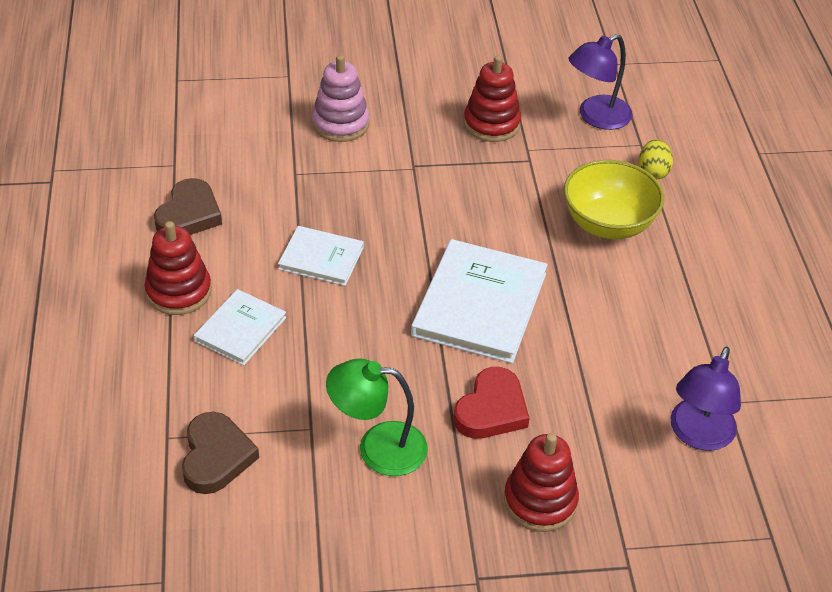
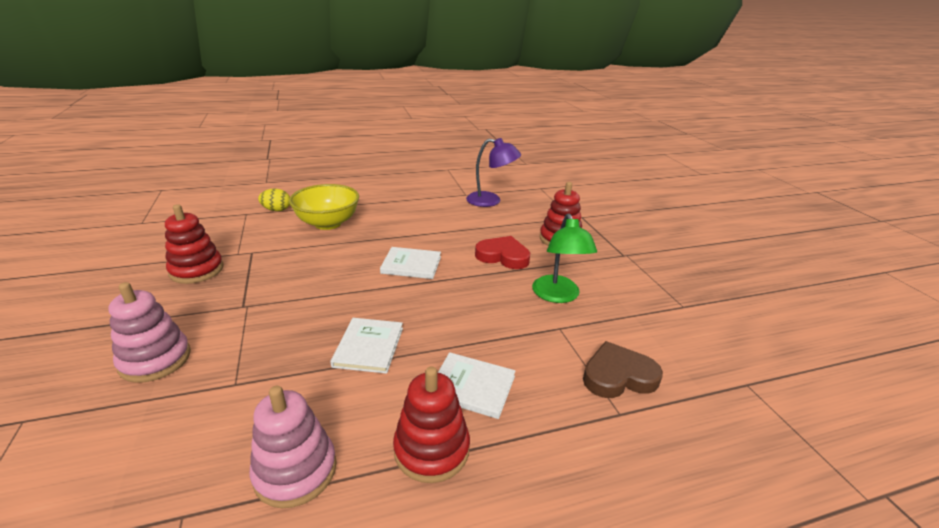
camera: 100 degrees left, 15 degrees down
(189, 214) = (295, 471): brown heart -> pink stacking toy
(479, 304) = (411, 265): white book -> white book, size x0.57
(596, 117) = (208, 228): purple lamp -> none

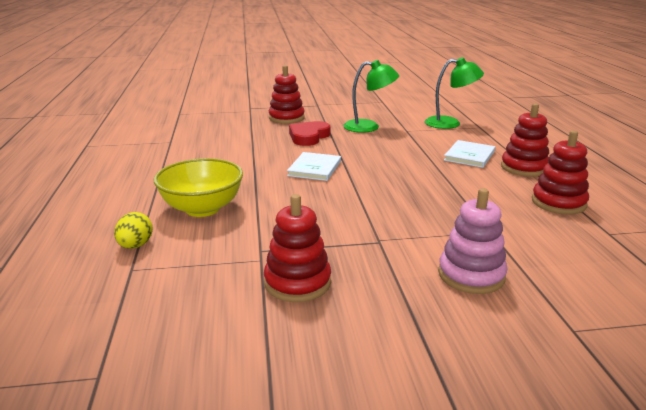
camera: 80 degrees left, 5 degrees down
(295, 471) = (558, 203): pink stacking toy -> red stacking toy
(368, 347) = (435, 184): white book -> none
(491, 201) = (195, 133): purple lamp -> none
(618, 376) = (450, 123): brown heart -> green lamp

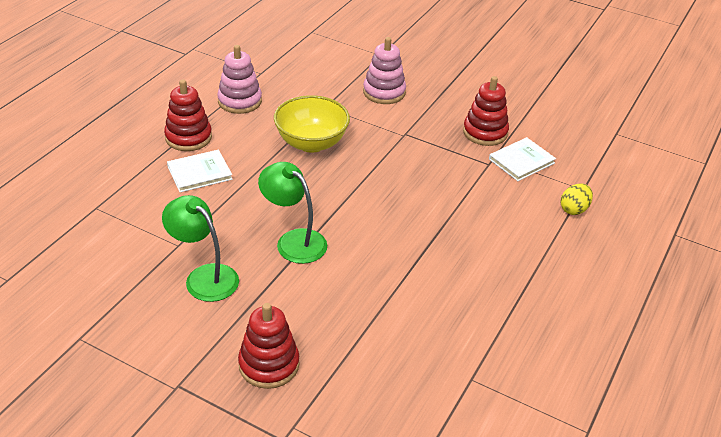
camera: 145 degrees left, 15 degrees up
(202, 208) = (503, 225): yellow bowl -> yellow bowl (311, 143)
(308, 137) = (299, 294): red heart -> none
(315, 168) = (360, 230): white book -> white book (521, 161)
(450, 123) = (109, 232): green lamp -> green lamp (294, 241)
(558, 203) = (240, 101): red stacking toy -> pink stacking toy

